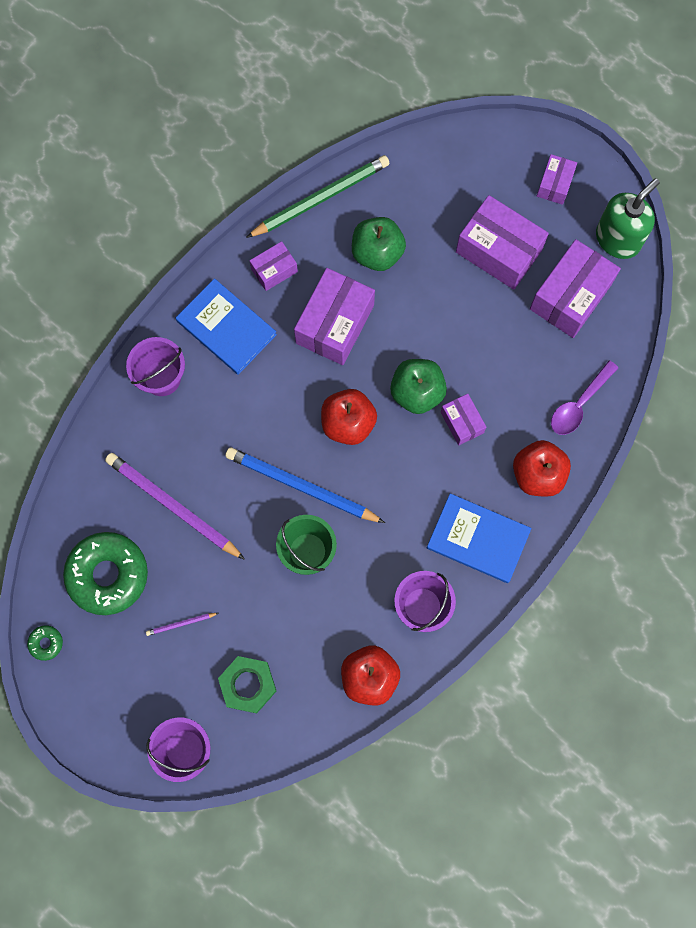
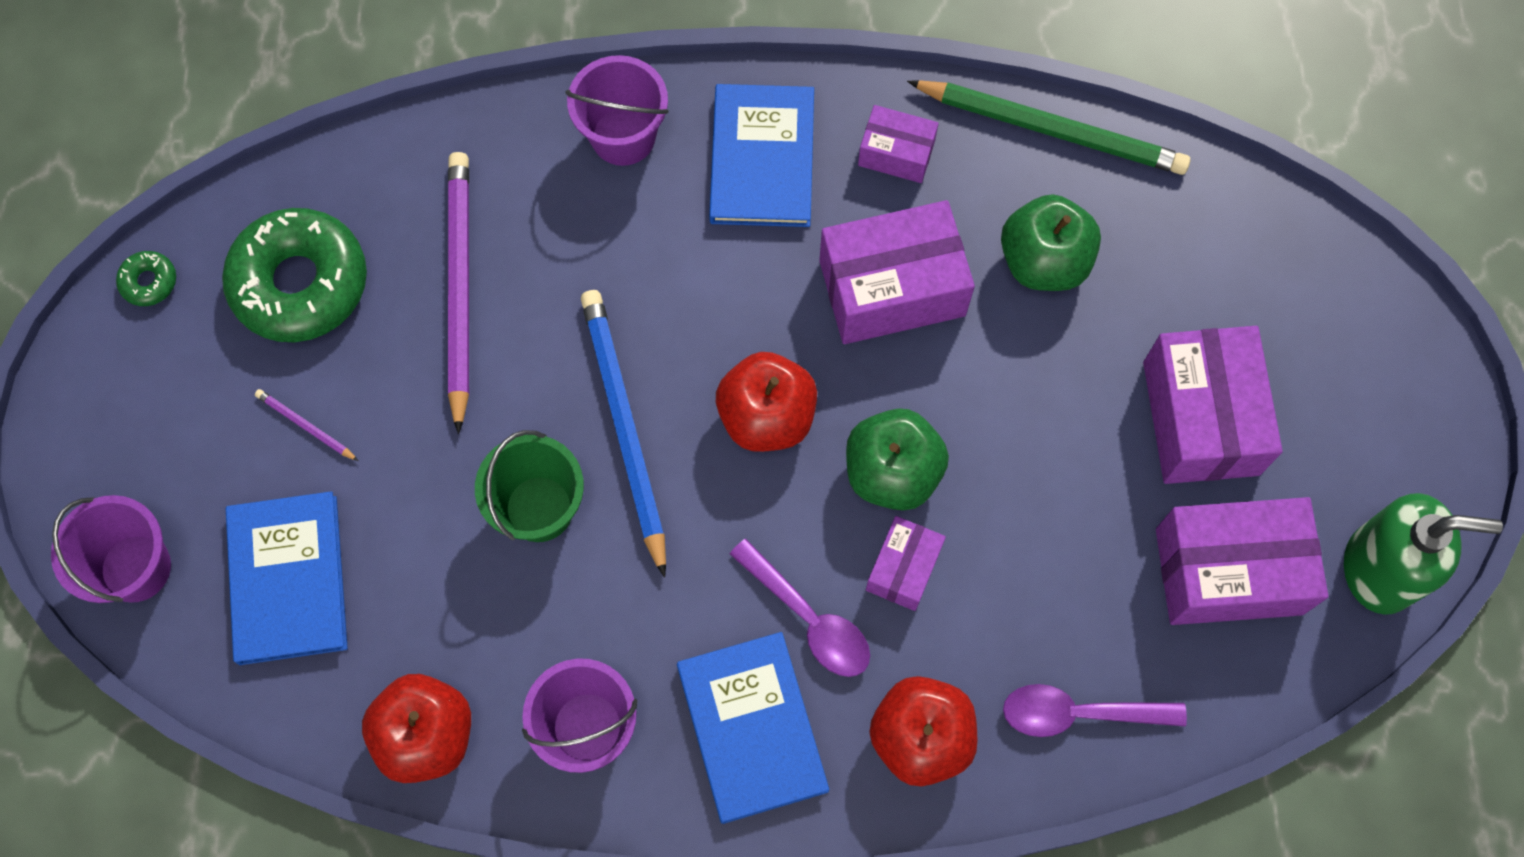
camera: 50 degrees right, 5 degrees down
(248, 685) = (288, 579): green nut -> blue book
(451, 478) = (809, 619): none -> purple spoon
(555, 184) = (1374, 415): purple box -> none

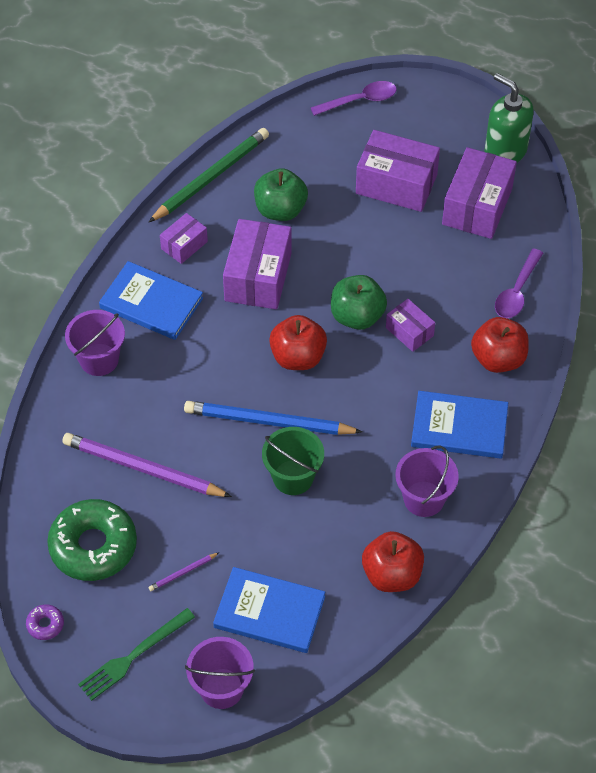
camera: 65 degrees left, 15 degrees down
(143, 423) = (134, 656): none -> green fork
(149, 282) = (45, 624): green donut -> purple donut
(809, 619) = (415, 381): purple spoon -> purple spoon (360, 100)
(1380, 569) = (505, 151): green soap dispenser -> green soap dispenser turned 75 degrees counterclockwise

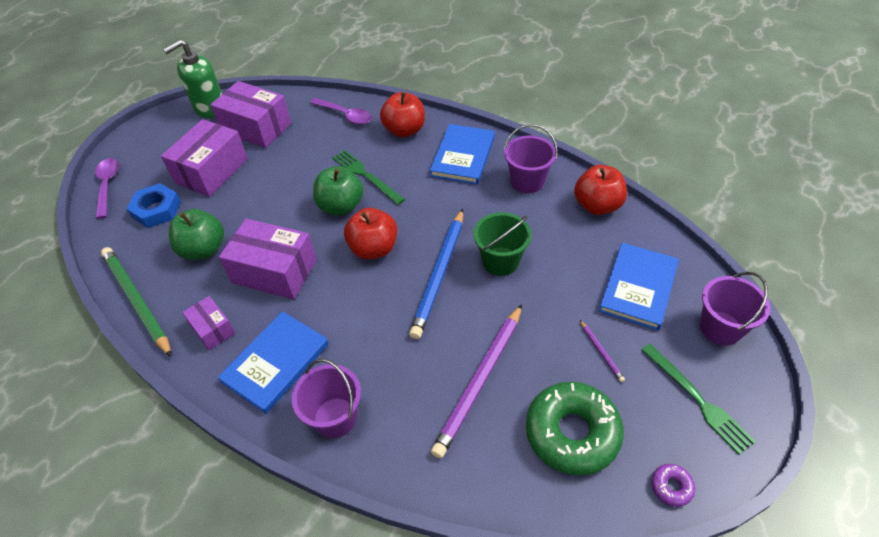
camera: 80 degrees left, 5 degrees down
(330, 154) = (156, 209): none -> blue nut
(409, 332) = (366, 176): purple box -> green fork

